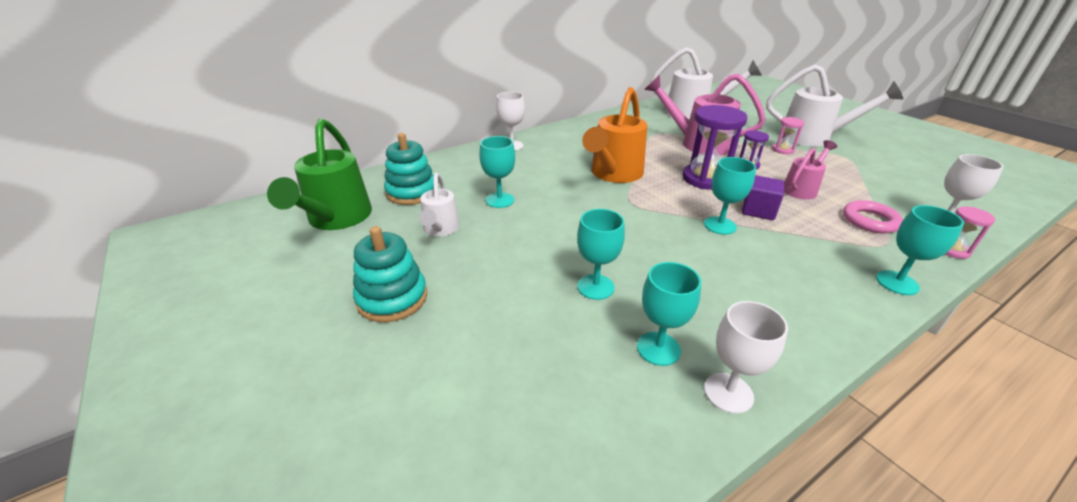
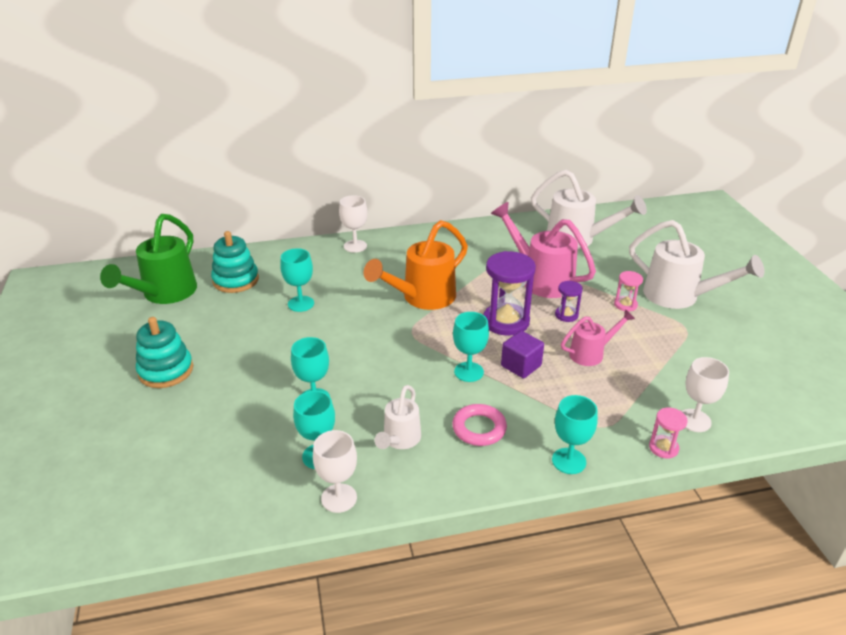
camera: 20 degrees right, 0 degrees up
(440, 230) = (235, 321): white watering can -> white watering can (399, 440)
(870, 221) = (619, 401): pink ring -> pink ring (479, 428)

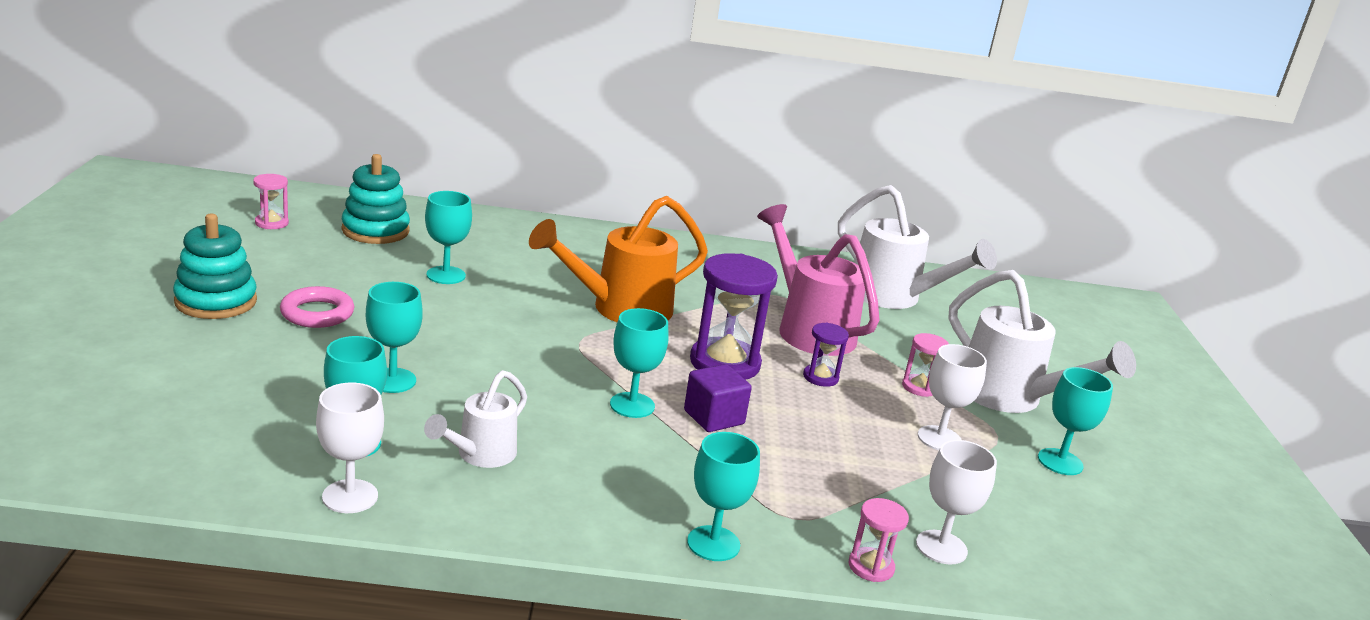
camera: 10 degrees right, 10 degrees down
(164, 294) = (271, 223): green watering can -> pink hourglass
(355, 246) = (564, 232): white goblet -> white goblet (939, 438)
(479, 428) = (604, 472): pink ring -> pink ring (317, 313)
(591, 353) = (830, 429): pink watering can -> none
(728, 336) = (1060, 462): none -> turquoise goblet

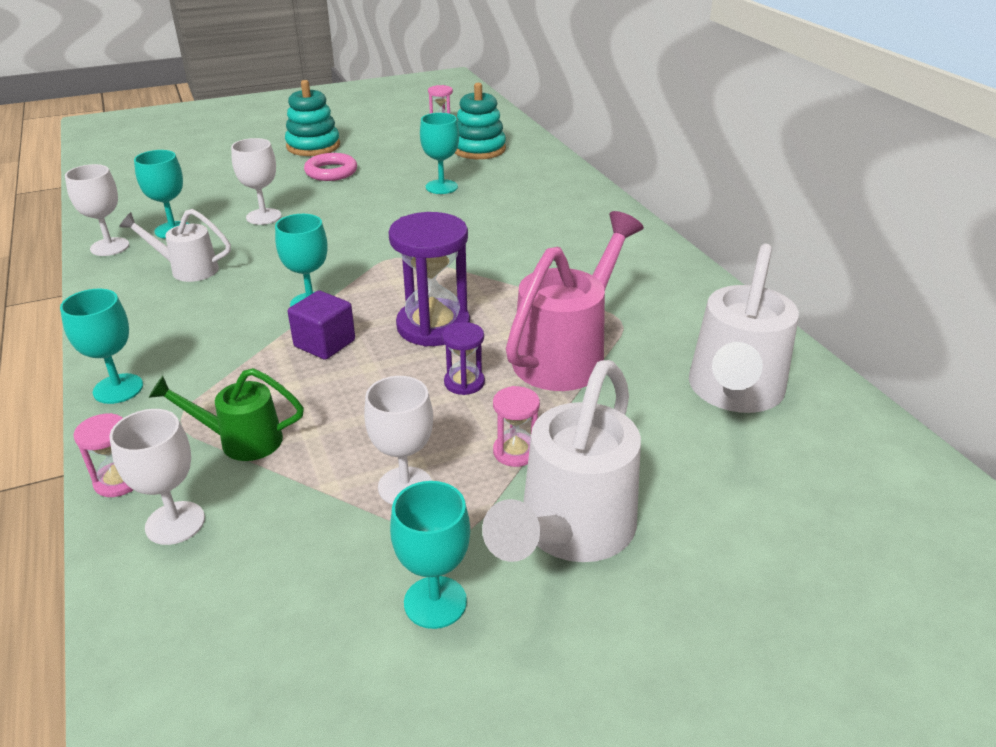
camera: 70 degrees right, 10 degrees up
(392, 380) = (264, 216): turquoise goblet -> white goblet
(621, 309) = (477, 258): orange watering can -> none
(843, 493) = (241, 440): none -> green watering can

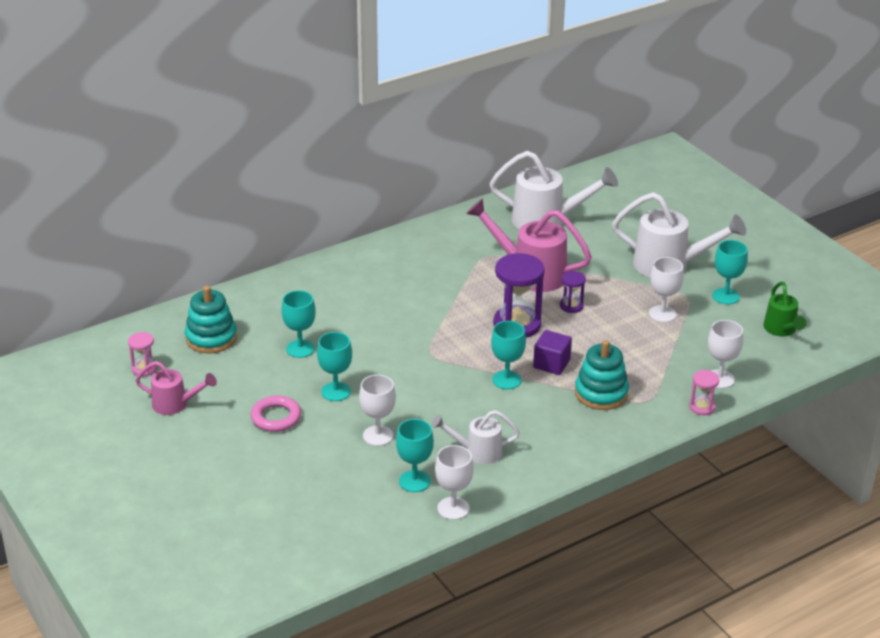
camera: 100 degrees left, 0 degrees up
(118, 389) = (629, 435): turquoise goblet -> turquoise goblet (336, 392)
(187, 269) = (477, 452): white watering can -> white watering can turned 90 degrees clockwise
(241, 440) = (653, 374): green watering can -> green watering can (781, 330)
(313, 146) = (212, 443): turquoise stacking toy -> turquoise stacking toy (601, 393)
(380, 134) = (175, 404): none -> pink watering can
(515, 452) = (622, 284): pink hourglass -> none

